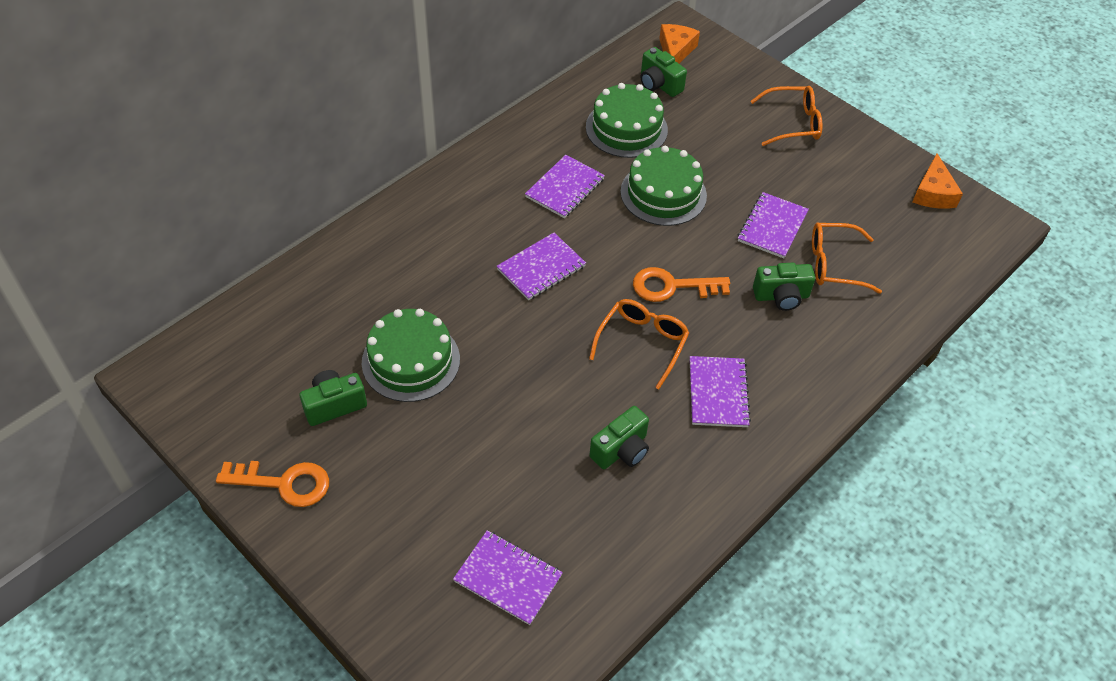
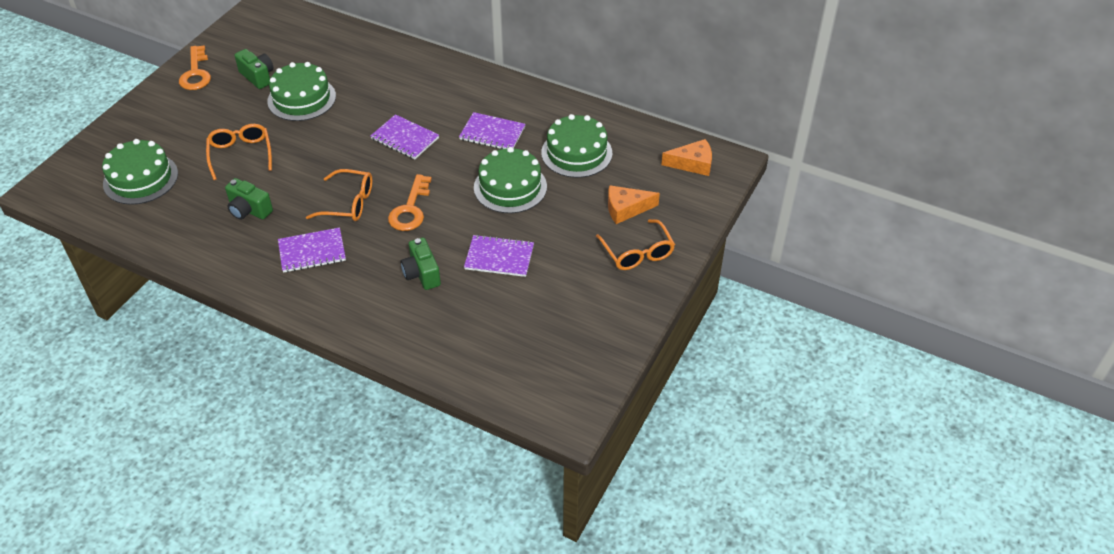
camera: 75 degrees right, 5 degrees down
(508, 578) = (140, 178): purple notebook -> green cake
(659, 84) = (642, 161): green camera -> none
(672, 286) = (410, 209): orange key -> orange key turned 150 degrees counterclockwise
(835, 264) = (470, 303): orange glasses -> orange glasses (240, 155)
(933, 193) = (590, 363): orange cheese -> orange cheese (626, 209)

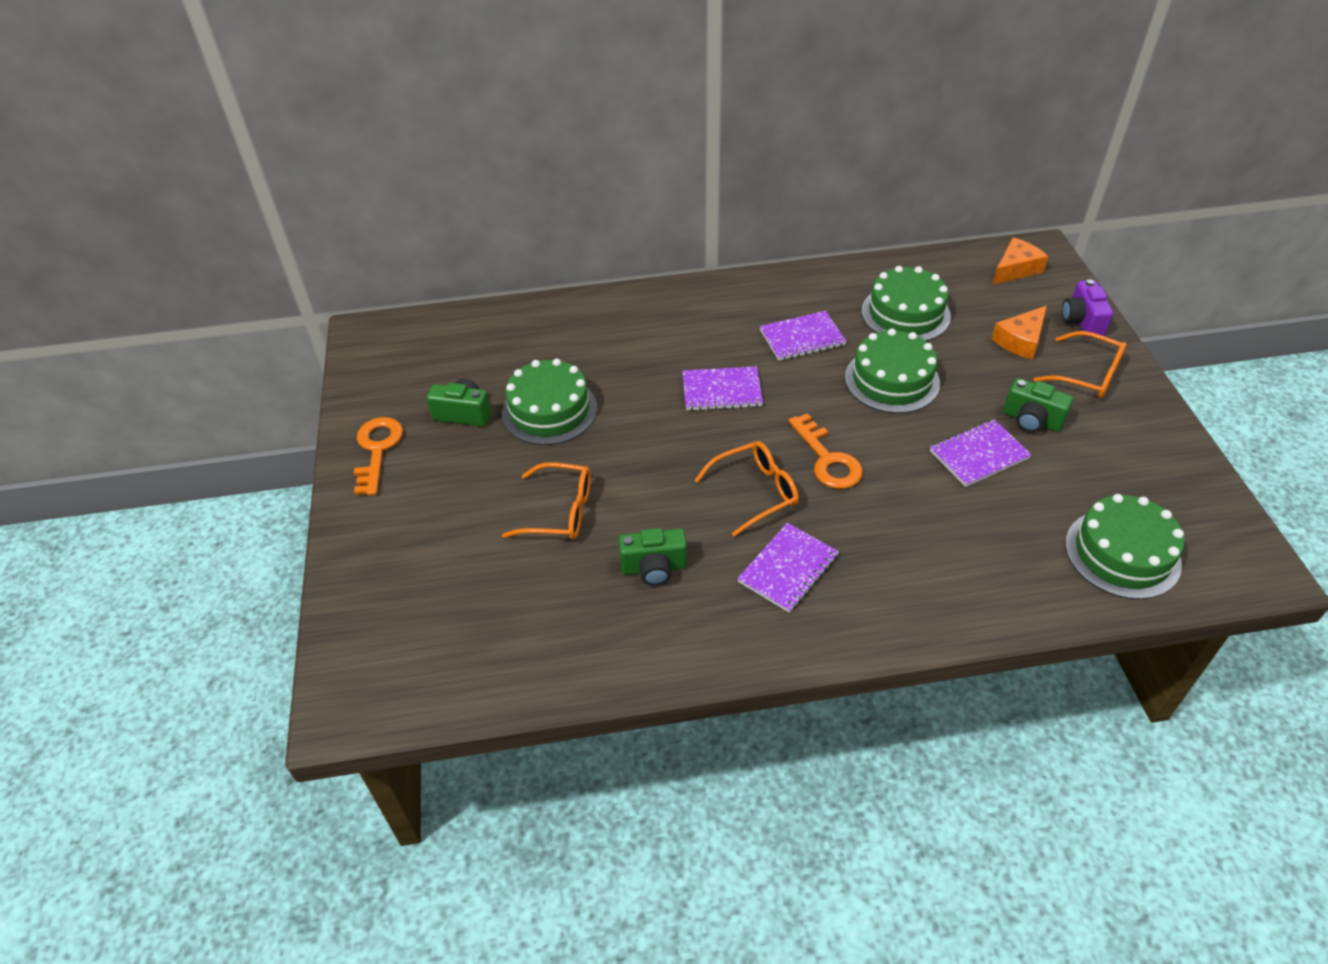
camera: 35 degrees left, 0 degrees up
(140, 178) = (466, 613): green cake -> green cake (1122, 553)
(196, 73) = (377, 450): orange key -> orange key turned 135 degrees counterclockwise
(240, 155) = (559, 511): orange glasses -> orange glasses turned 150 degrees clockwise
(422, 274) = (931, 519): green camera -> green camera (1031, 420)
(686, 220) = (1081, 321): none -> purple camera

